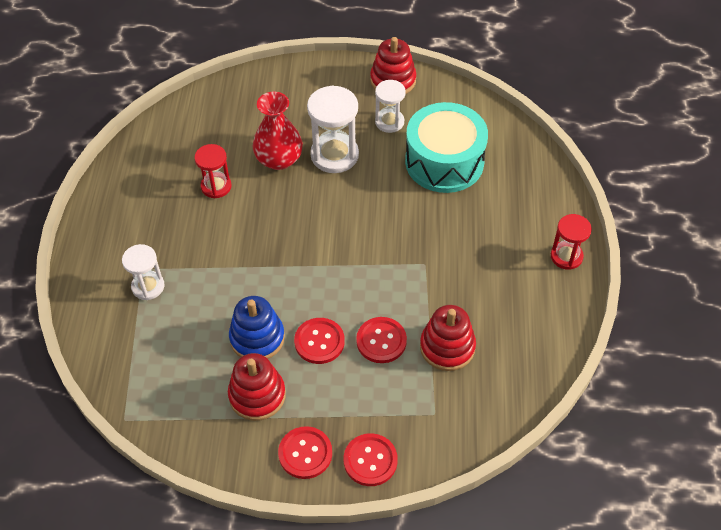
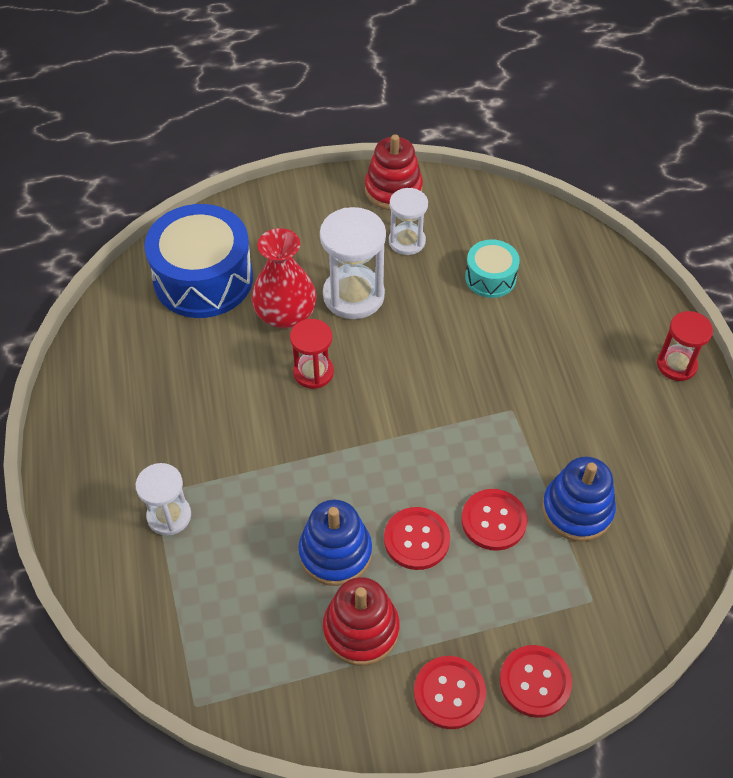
camera: 15 degrees left, 0 degrees up
(216, 186) = (216, 365): red hourglass -> red hourglass (313, 372)
(227, 121) = (203, 279): none -> blue drum
(444, 162) = (490, 278): turquoise drum -> turquoise drum, size x0.52
(447, 347) = (577, 510): red stacking toy -> blue stacking toy

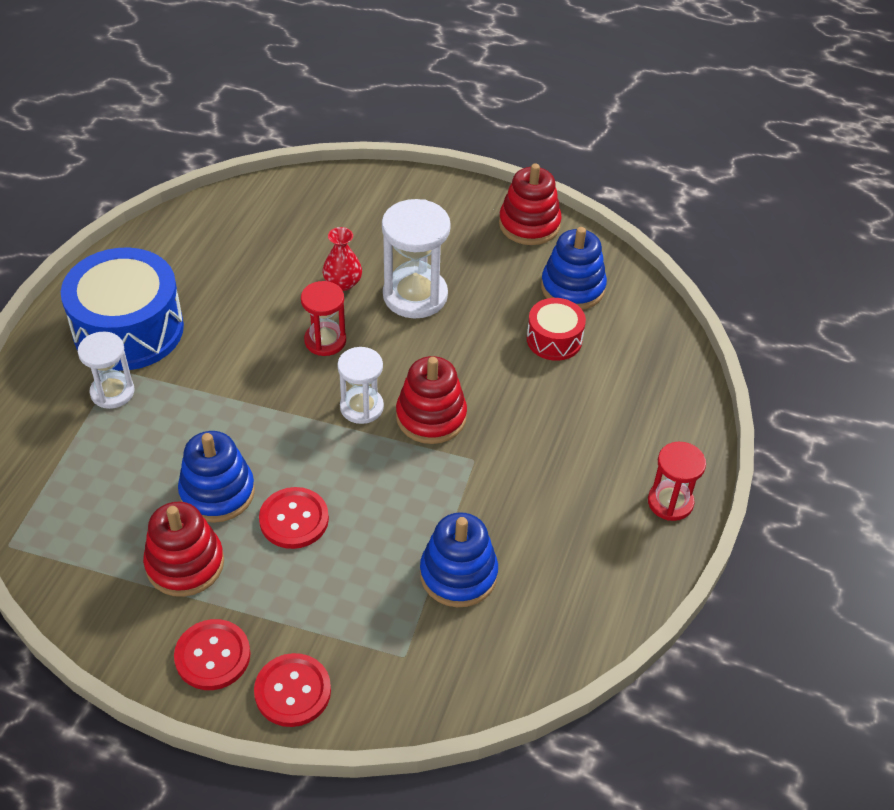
camera: 30 degrees right, 5 degrees down
(203, 279) = (299, 222): blue drum -> blue drum (128, 329)
(285, 314) = (342, 283): red vase -> red vase, size x0.60
(407, 241) = (503, 273): white hourglass -> white hourglass (361, 407)
(451, 392) = (431, 417): none -> red stacking toy
(469, 227) = (572, 287): none -> blue stacking toy
(490, 278) = (554, 339): turquoise drum -> red drum
(493, 521) = (374, 541): red button -> none

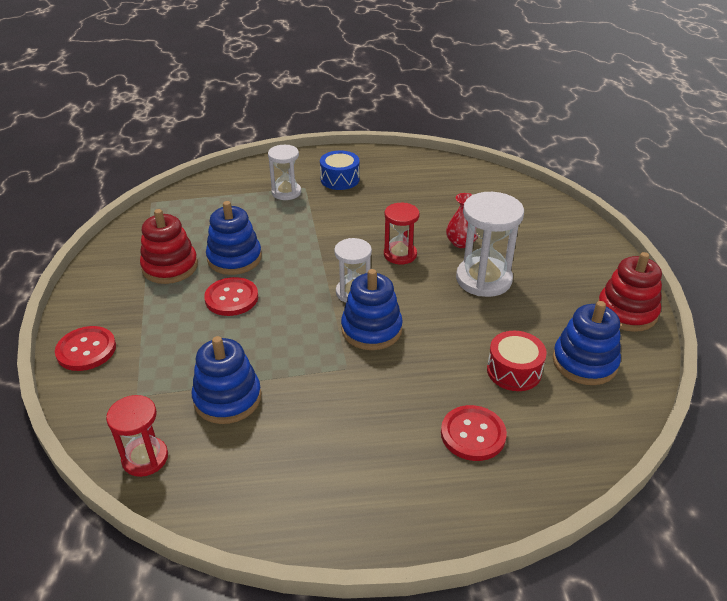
camera: 65 degrees right, 10 degrees down
(128, 329) = (340, 179): blue drum -> blue drum, size x0.52
(212, 656) = (102, 304): red button -> red button (473, 434)
(431, 417) = (371, 329): red stacking toy -> blue stacking toy
(670, 502) = (390, 518): red hourglass -> red hourglass (145, 458)

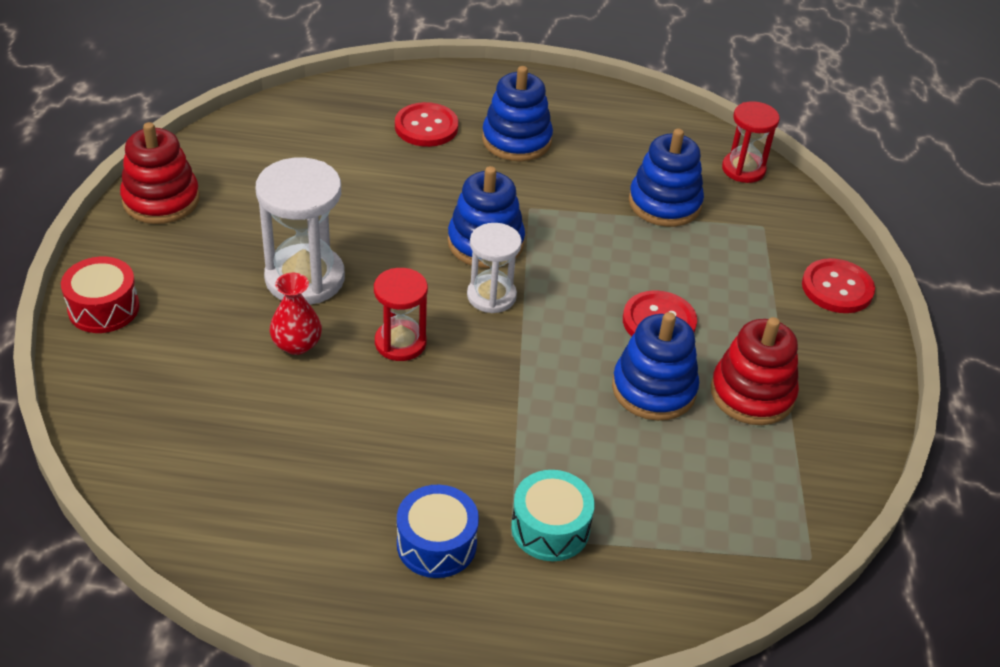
camera: 170 degrees left, 5 degrees up
(286, 192) = (550, 528): white hourglass -> turquoise drum
(514, 371) = (347, 168): red drum -> red drum (103, 308)
(584, 362) = (264, 161): blue stacking toy -> blue stacking toy (516, 140)

